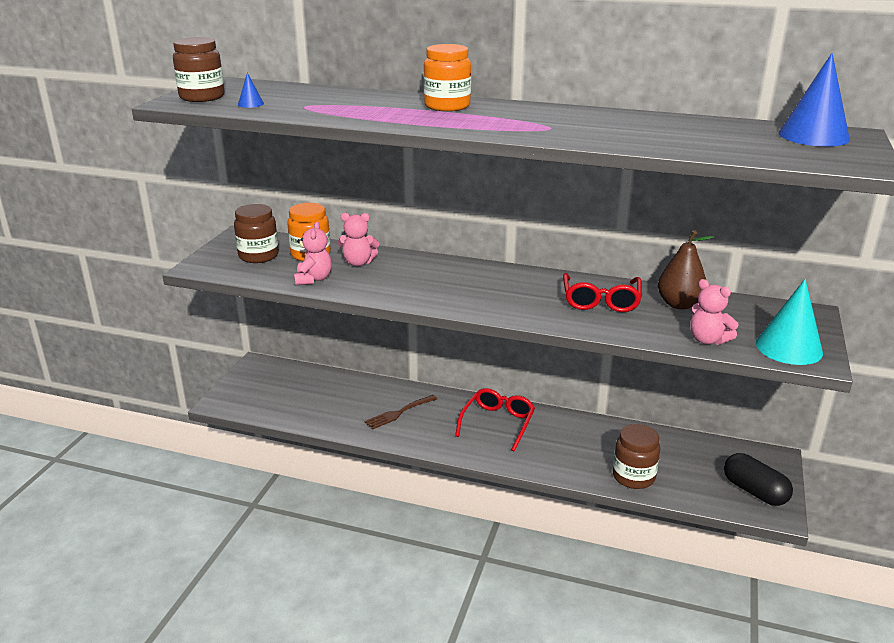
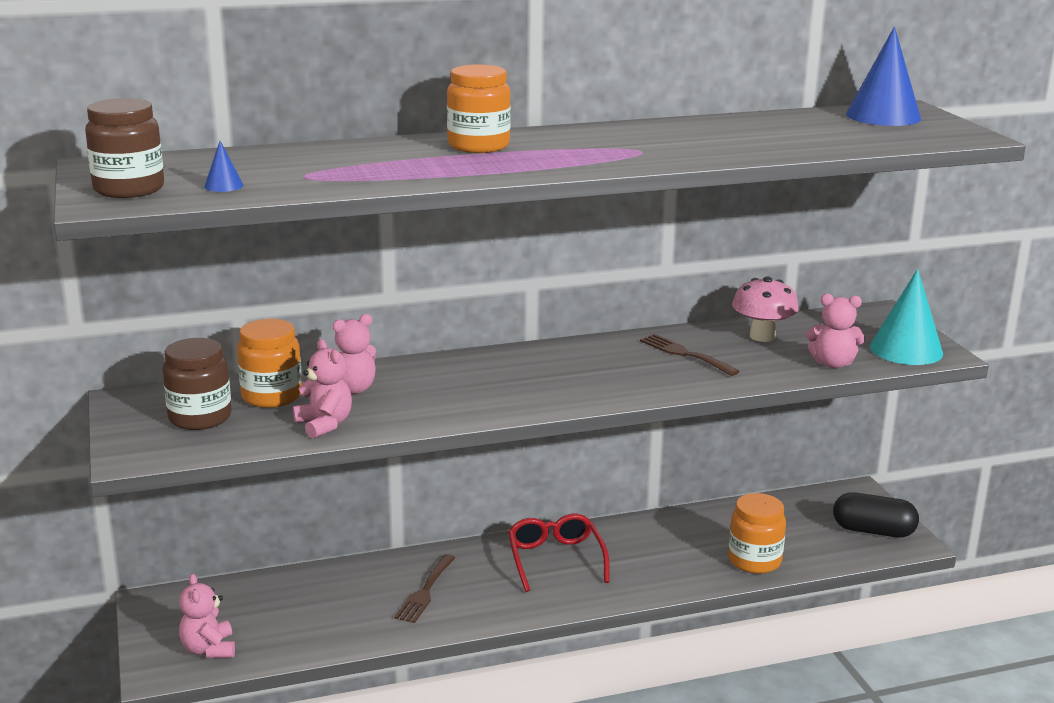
camera: 35 degrees left, 5 degrees down
(254, 401) = (209, 649): none -> pink teddy bear
(601, 300) = (685, 354): red glasses -> brown fork
(633, 477) = (754, 561): brown jar -> orange jar
(679, 304) = (762, 336): brown pear -> pink mushroom

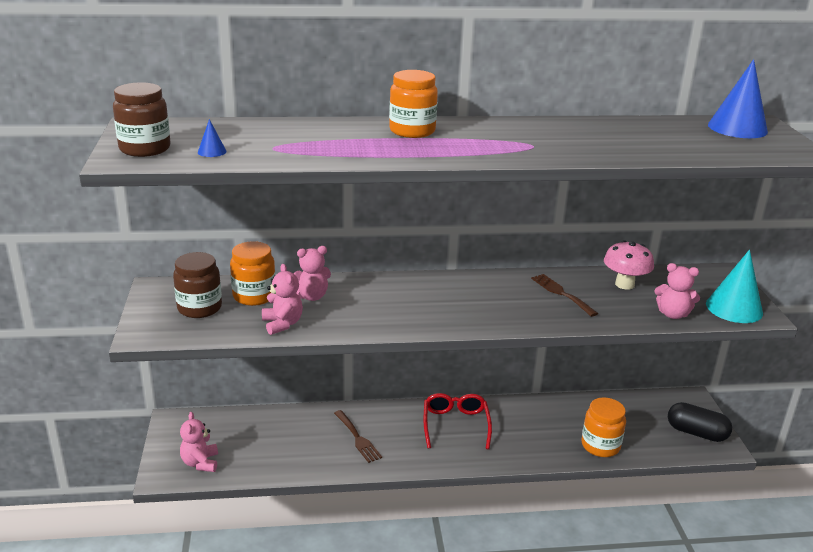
camera: 10 degrees right, 5 degrees up
(425, 591) = (358, 438): brown fork -> brown fork turned 60 degrees counterclockwise

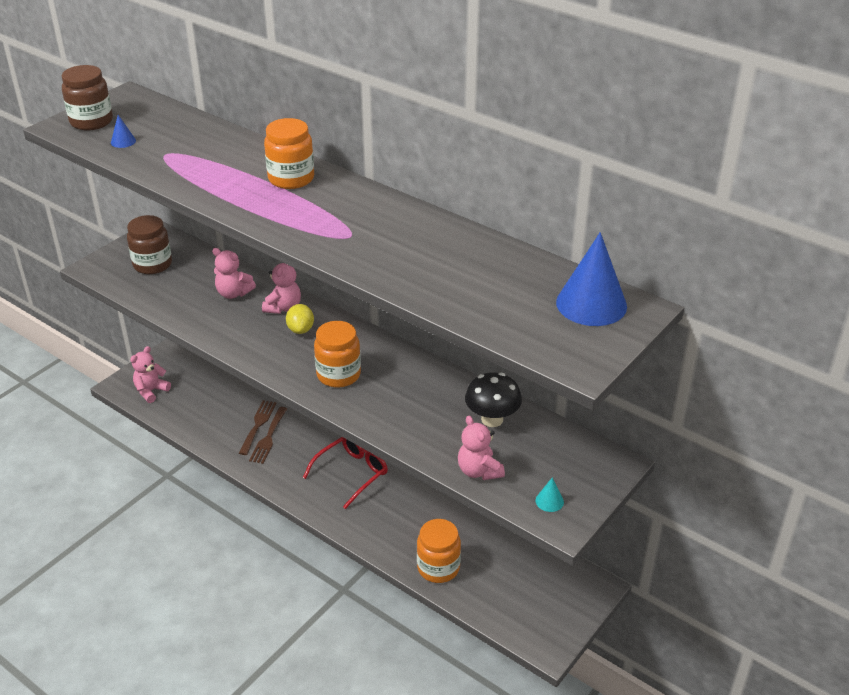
camera: 45 degrees right, 10 degrees up
(254, 296) = (199, 273): orange jar -> orange jar (338, 375)
(282, 324) = (180, 306): pink teddy bear -> pink teddy bear (283, 307)
(409, 295) = (300, 329): none -> yellow lemon
(561, 293) = (420, 396): brown fork -> brown fork (258, 425)
(624, 284) = (492, 419): pink mushroom -> black mushroom
(696, 433) = (543, 617): black capsule -> none
(734, 308) = (549, 501): turquoise cone -> turquoise cone, size x0.43

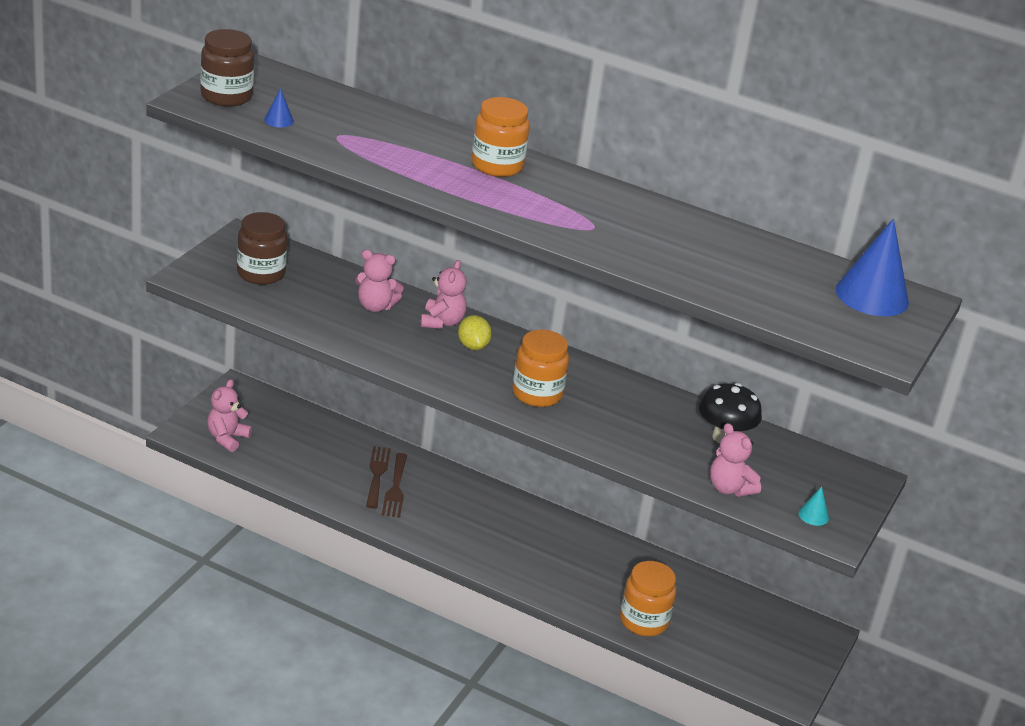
camera: 15 degrees left, 5 degrees down
(351, 473) = (509, 525): red glasses -> none

